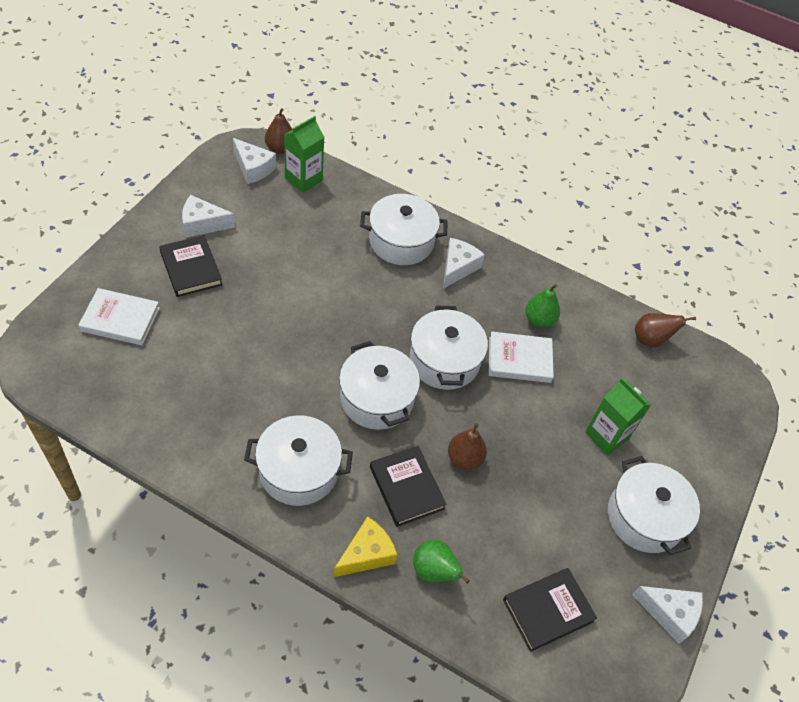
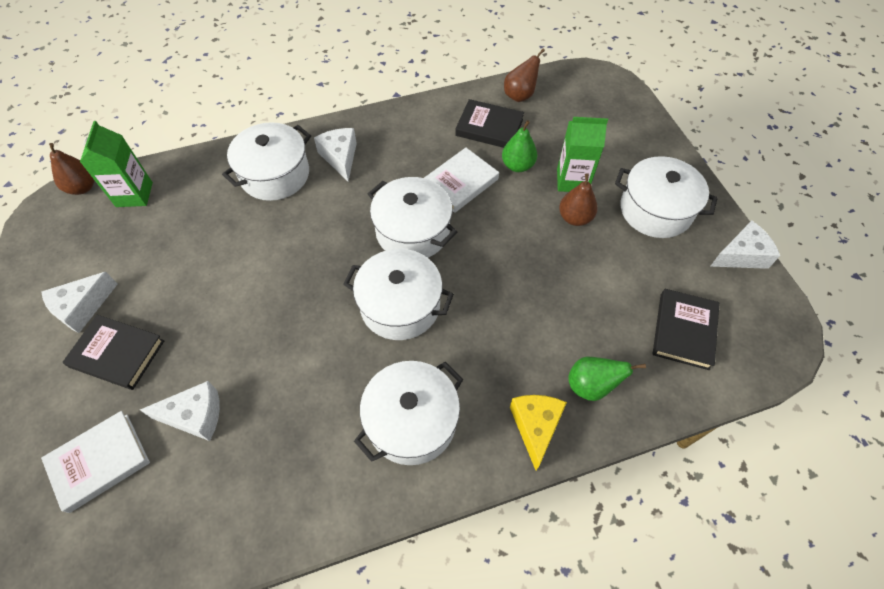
camera: 40 degrees left, 5 degrees up
(253, 168) = (76, 222): white cheese -> white cheese (195, 416)
(407, 487) = (501, 347): black book -> black book (489, 127)
(464, 458) = (511, 285): brown pear -> brown pear (575, 218)
(539, 320) = (439, 144): green pear -> green pear (517, 166)

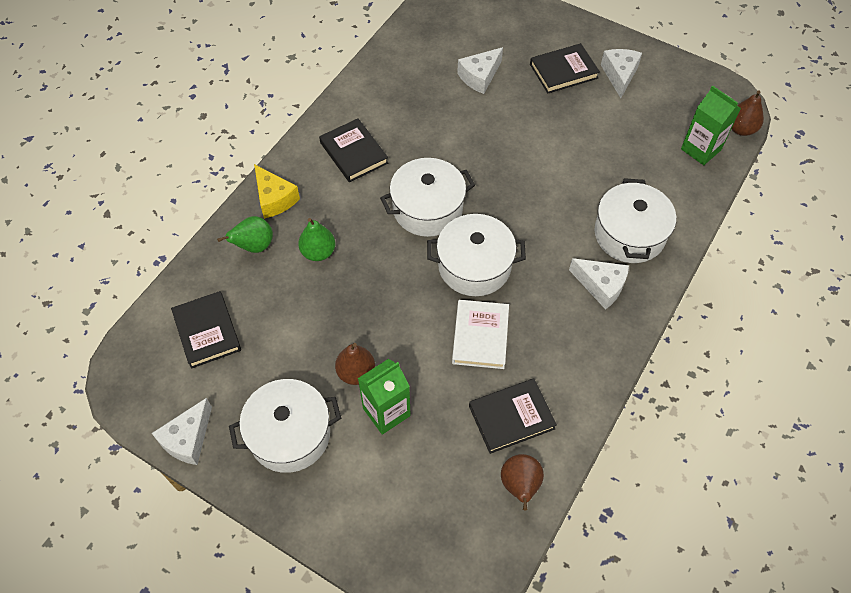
camera: 140 degrees right, 0 degrees up
(99, 462) = (501, 32): white book -> none
(411, 421) = (354, 153): white pot -> black book
(517, 166) = (447, 391): green pear -> green pear (318, 252)

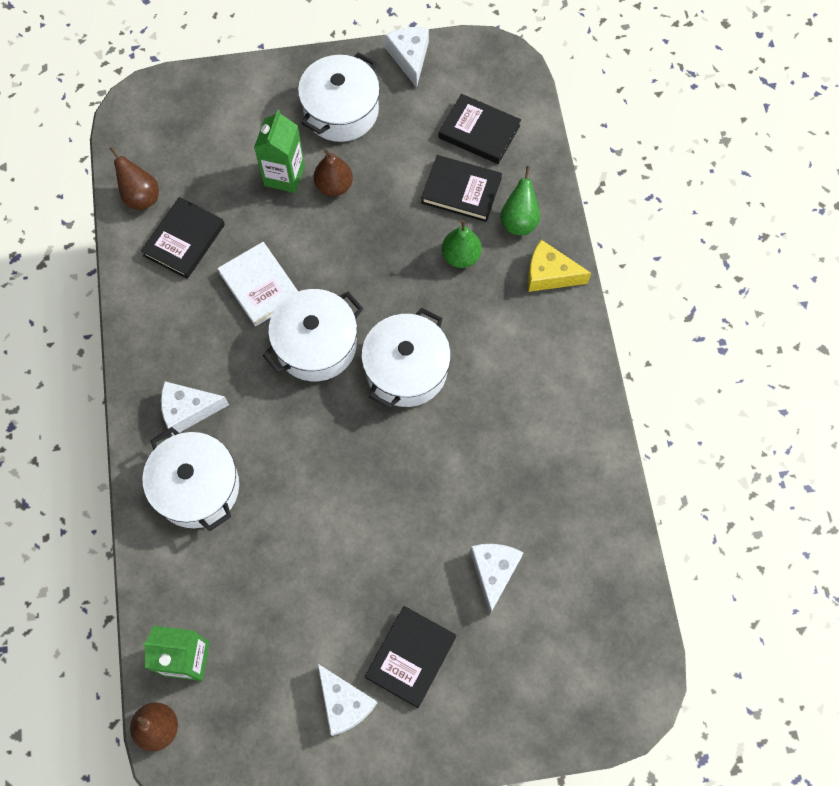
camera: 140 degrees right, 10 degrees up
(354, 153) = (529, 375): black book -> black book (461, 191)

